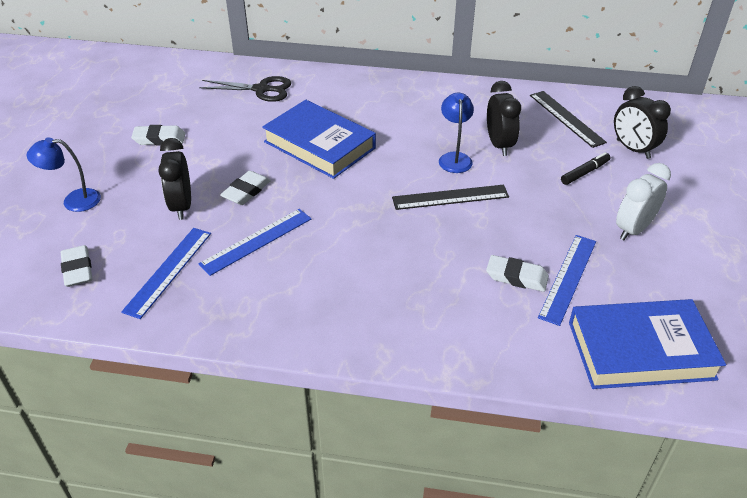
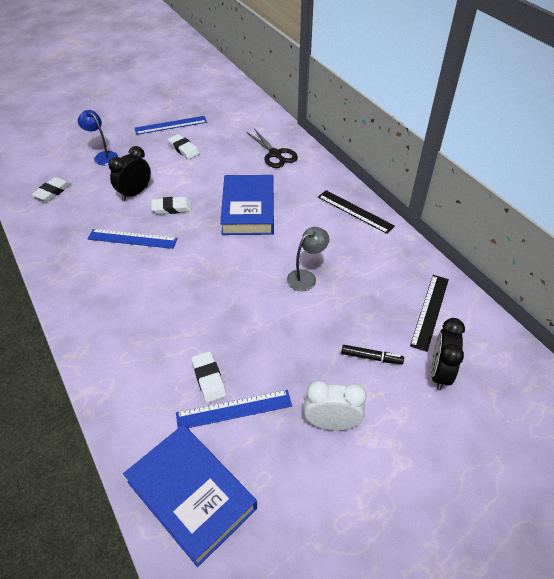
camera: 50 degrees right, 5 degrees up
(168, 271) = (78, 222): blue ruler -> blue ruler (171, 125)
(450, 197) = (260, 298): black ruler -> black ruler (355, 211)
(454, 158) = (306, 277): blue lamp -> grey lamp
(499, 145) = (349, 291): black clock -> none

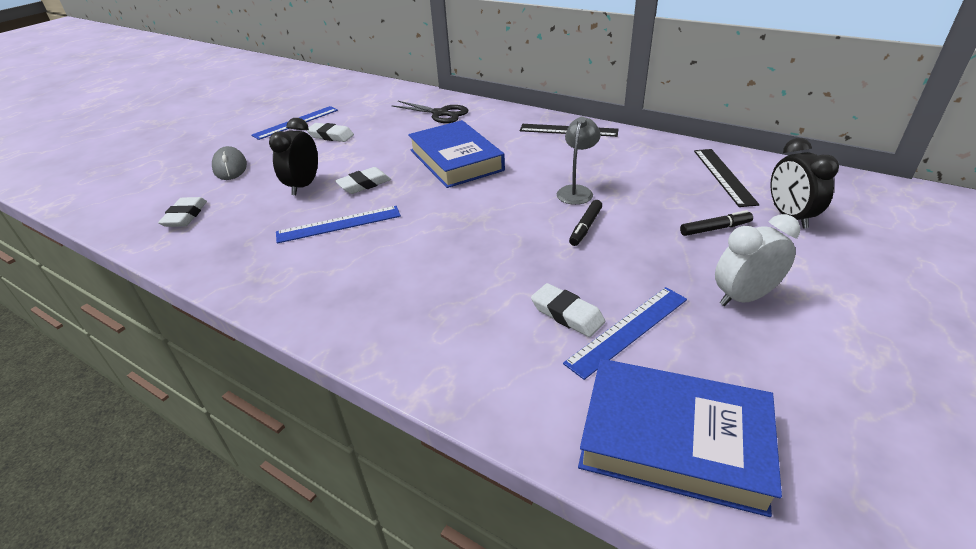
camera: 25 degrees left, 10 degrees down
(103, 156) = (230, 167): blue lamp -> grey mouse
(282, 313) = (585, 227): none -> black marker

